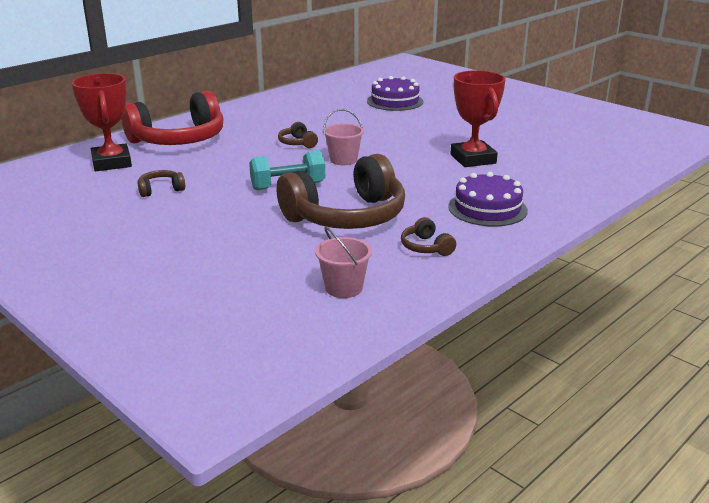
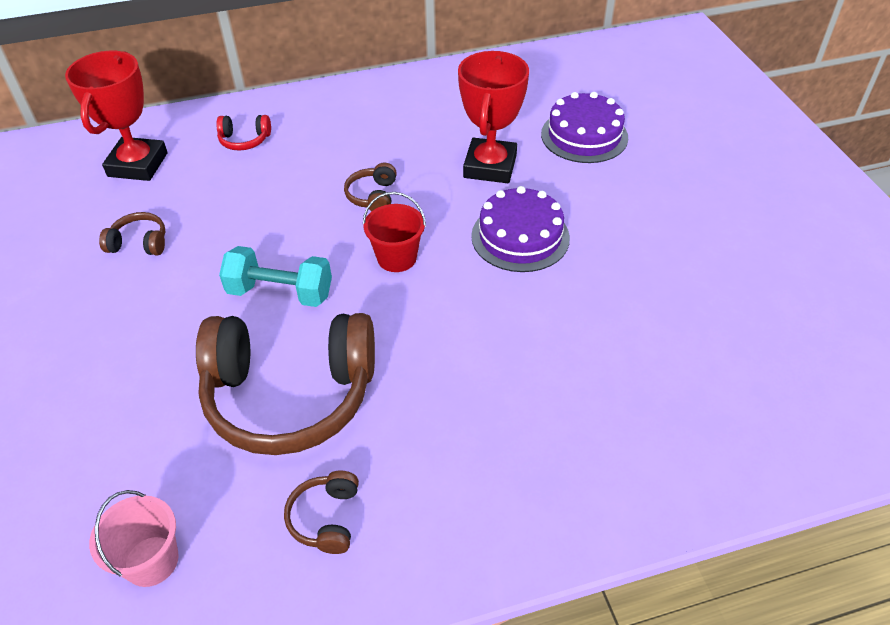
camera: 30 degrees right, 20 degrees up
(178, 140) = (244, 140): red headphones -> red headphones, size x0.41
(343, 160) = (397, 258): pink bucket -> red bucket
(473, 159) = (574, 324): red trophy -> red trophy (490, 166)
(487, 208) = (488, 461): purple cake -> purple cake (520, 237)

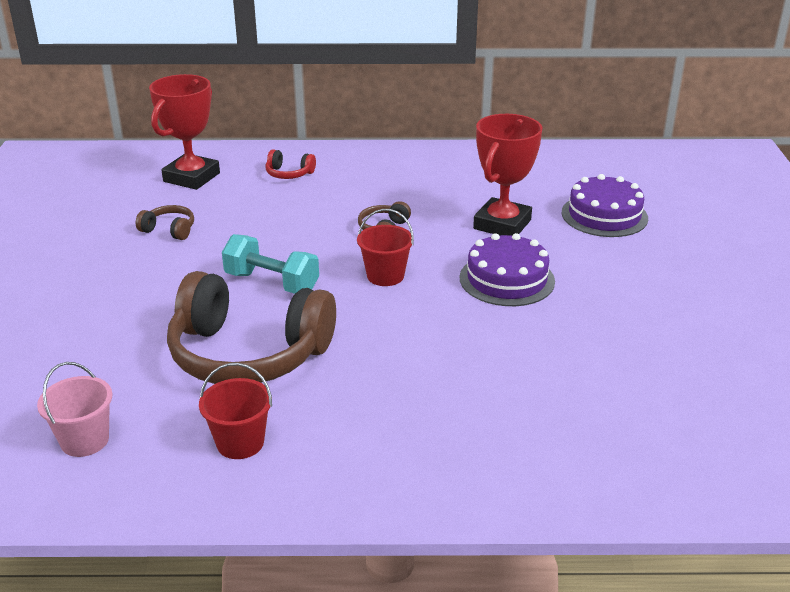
camera: 15 degrees right, 15 degrees down
(326, 518) = (240, 443): brown headphones -> red bucket

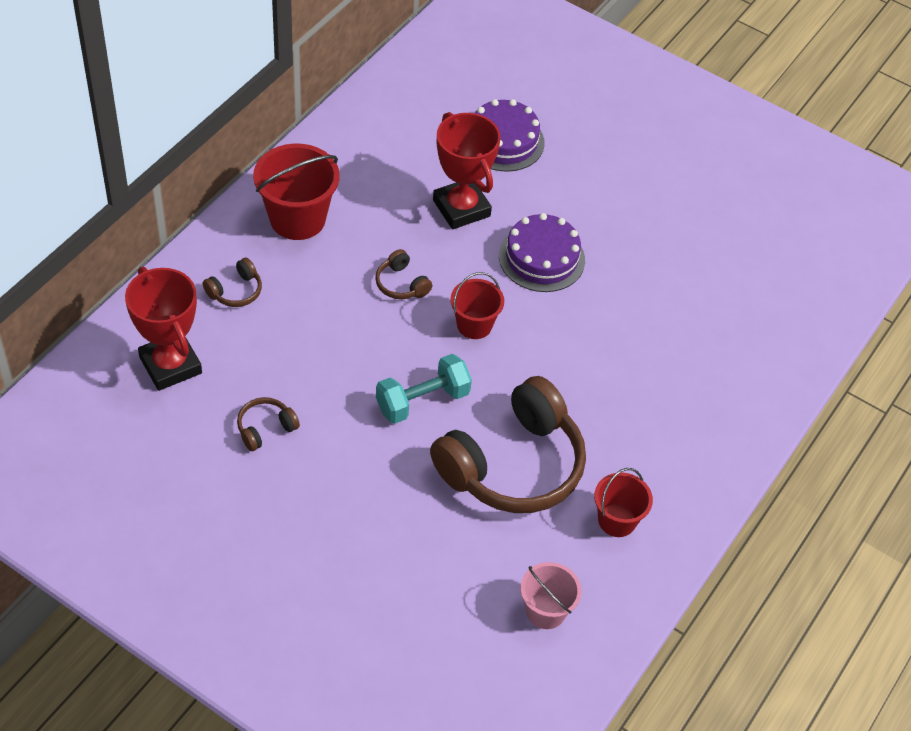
camera: 60 degrees left, 20 degrees up
(289, 174) = (235, 291): red headphones -> brown headphones
(389, 169) = (297, 219): none -> red bucket

